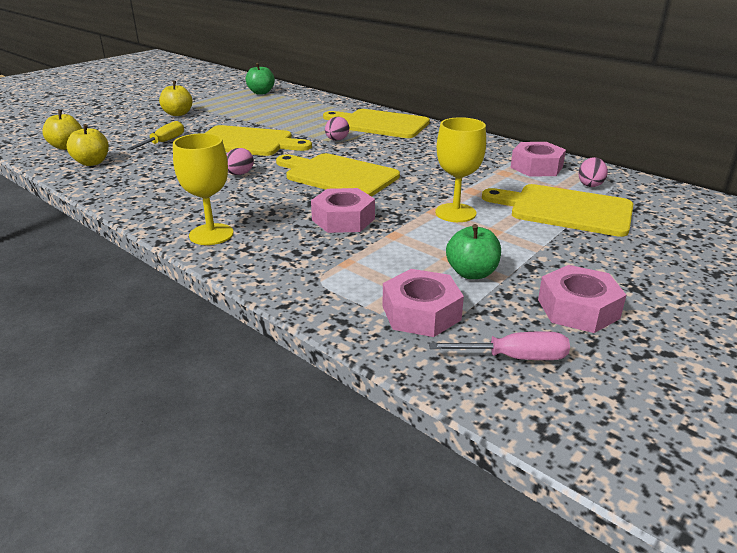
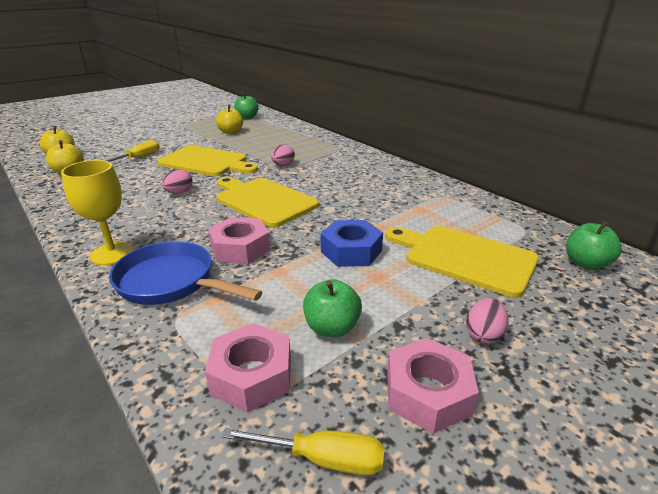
camera: 10 degrees right, 0 degrees up
(178, 114) = (168, 133): yellow apple -> yellow apple (231, 132)
(294, 253) = (171, 282): none -> blue pan
(379, 124) = (329, 152): yellow cutting board -> none
(455, 213) = (351, 251): yellow goblet -> blue nut
(514, 357) = (322, 459): pink screwdriver -> yellow screwdriver
(536, 167) = (455, 206): pink nut -> none
(590, 184) = (502, 230): pink egg -> pink egg (483, 334)
(675, 205) = (586, 263): none -> green apple

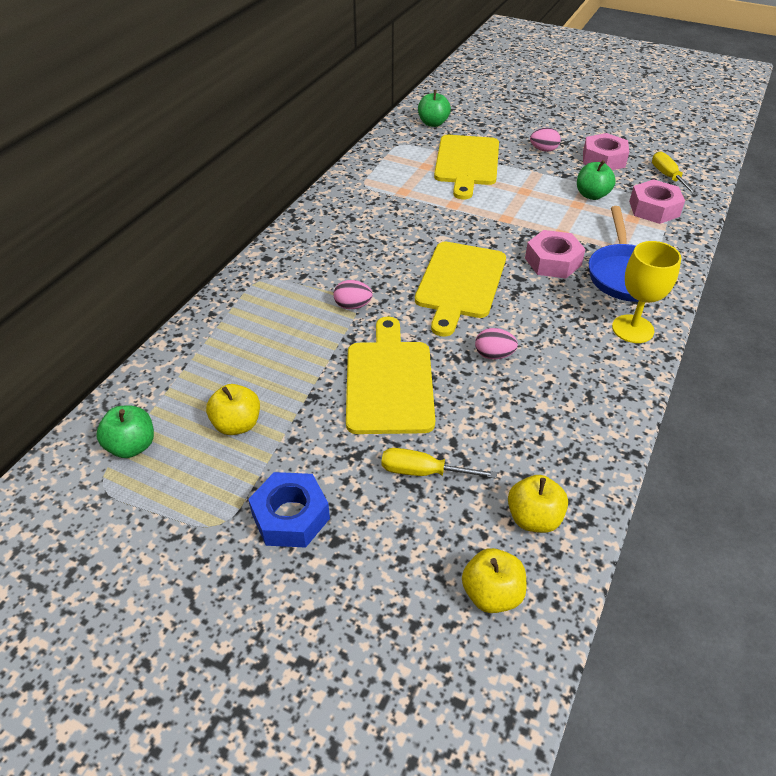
camera: 115 degrees left, 15 degrees up
(351, 251) = (503, 209): blue nut -> blue nut (290, 516)

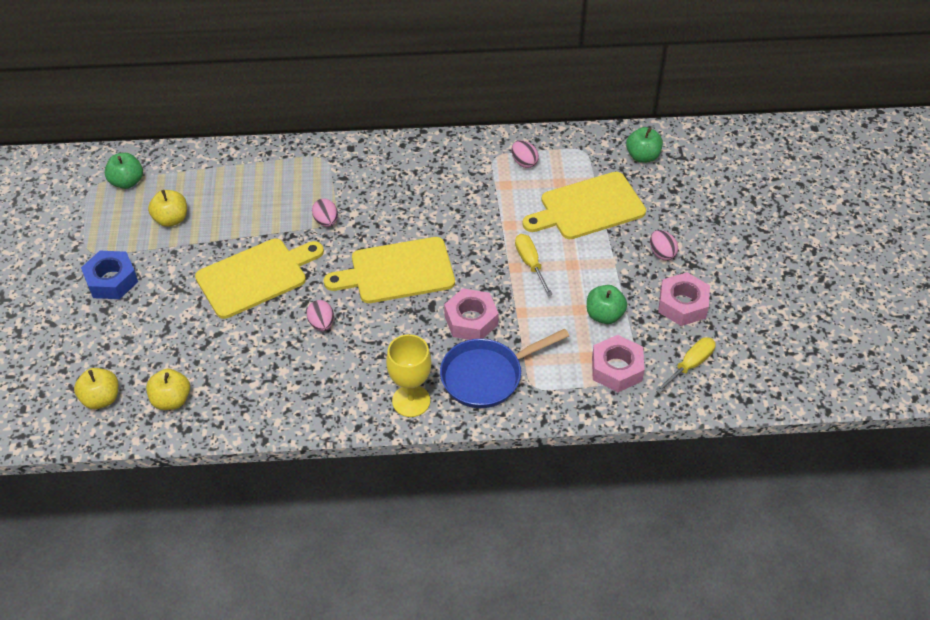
camera: 60 degrees right, 5 degrees up
(386, 174) = (524, 162): none -> pink egg
(424, 472) = (181, 329): yellow screwdriver -> yellow screwdriver (530, 264)

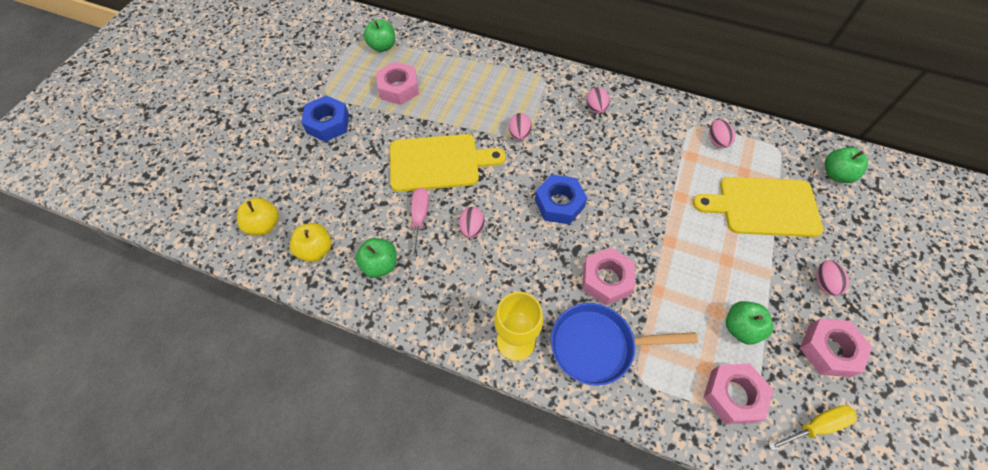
camera: 25 degrees right, 10 degrees up
(171, 219) = (399, 88): yellow apple -> pink nut
(246, 388) = (380, 265): none -> green apple
(264, 334) = (419, 219): none -> pink screwdriver
(393, 170) = (596, 108): none -> pink egg
(397, 271) = (559, 203): yellow cutting board -> blue nut
(530, 264) = (686, 243): yellow screwdriver -> none

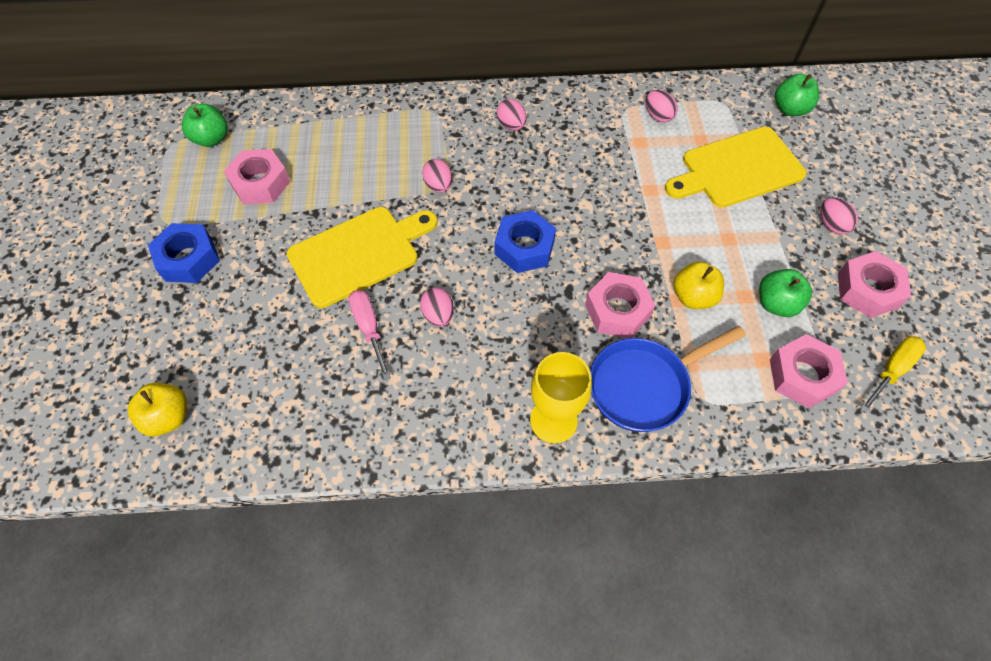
camera: 25 degrees left, 0 degrees up
(316, 250) = (256, 419): yellow apple -> yellow apple (693, 297)
(380, 265) = (348, 402): green apple -> none

